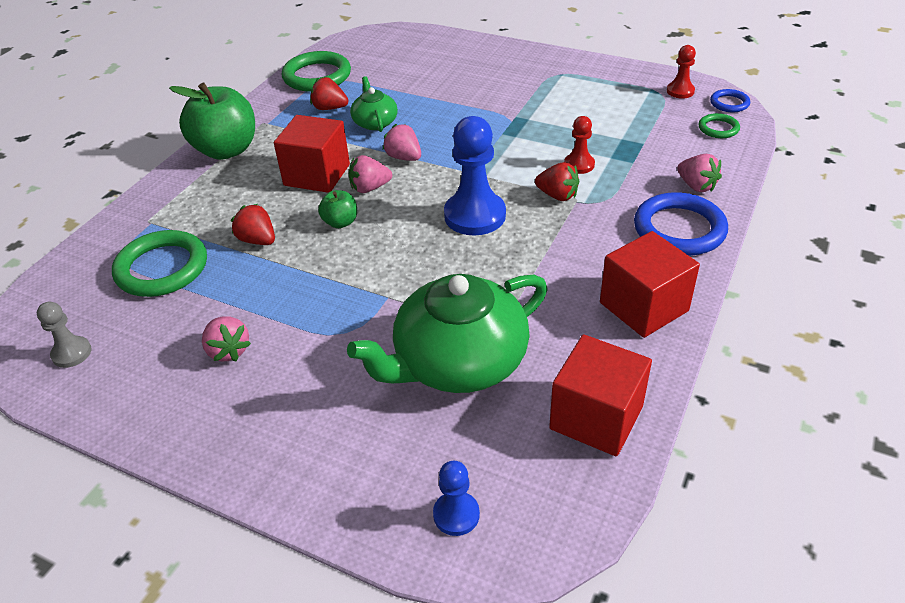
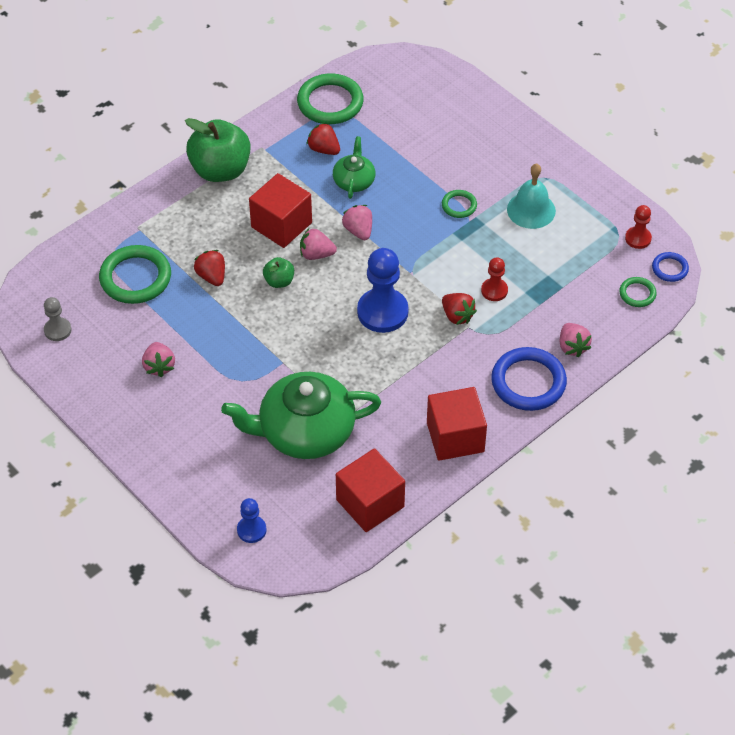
camera: 20 degrees right, 10 degrees up
(493, 113) = (459, 205): none -> green ring
(564, 98) = (531, 210): none -> turquoise bell

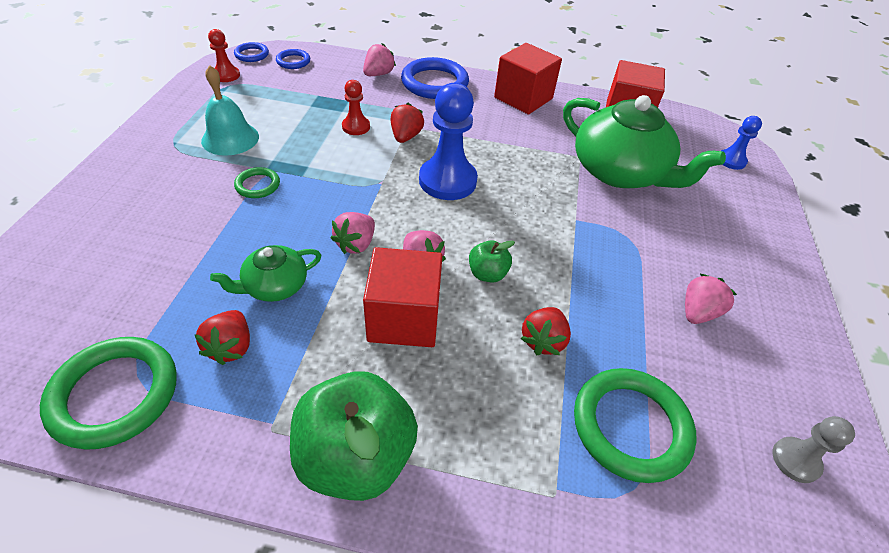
camera: 130 degrees left, 5 degrees down
(637, 294) = (293, 61): green ring -> blue ring

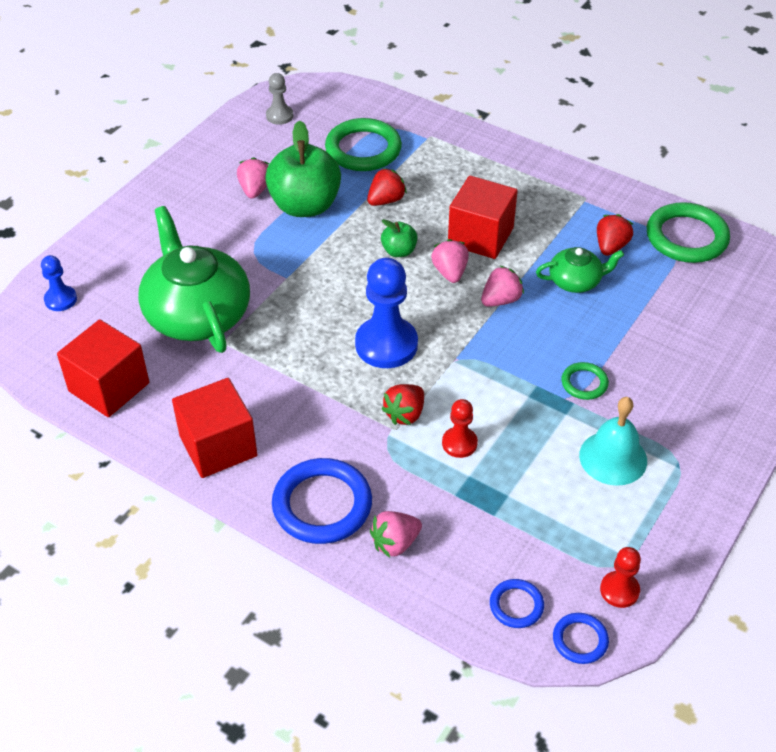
camera: 155 degrees left, 0 degrees up
(356, 456) = (536, 175): green apple -> green apple (305, 206)
(698, 312) = (255, 190): pink strawberry -> pink strawberry turned 120 degrees clockwise

